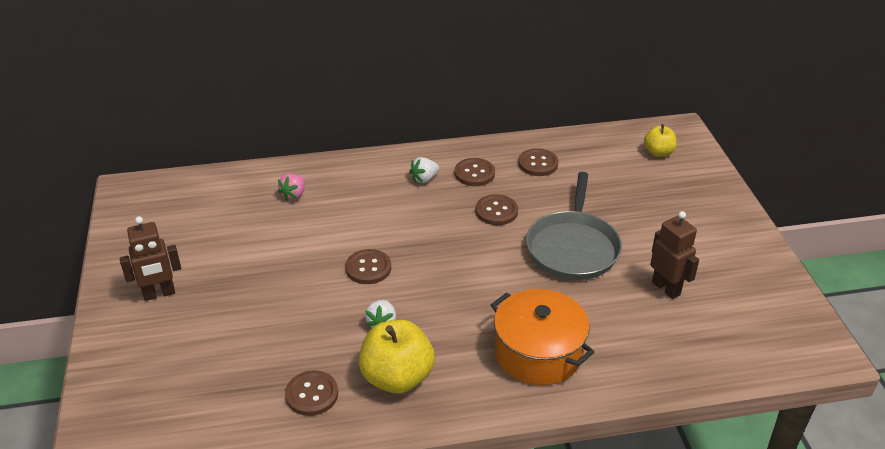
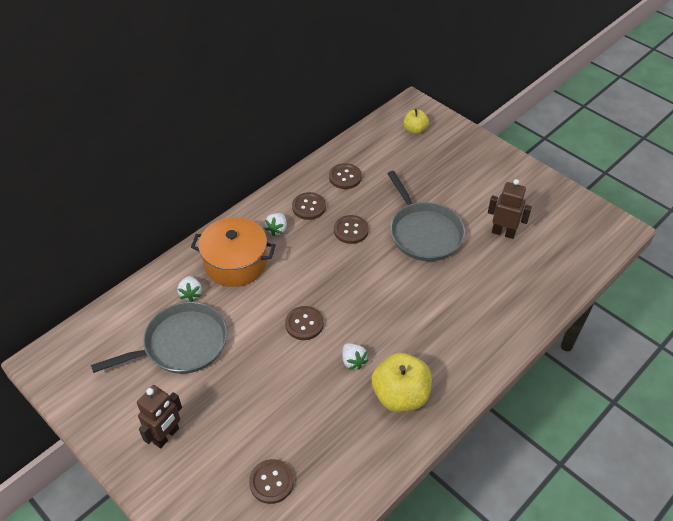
camera: 35 degrees left, 10 degrees up
(245, 230) = (181, 344): none -> grey pan
(294, 195) = (191, 294): pink strawberry -> white strawberry
(312, 394) = (356, 443): brown button -> brown button (271, 482)
(538, 353) = (469, 323): orange pot -> orange pot (236, 263)

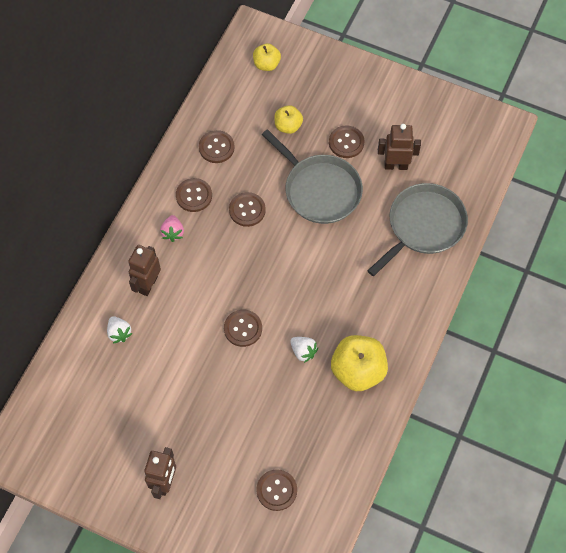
camera: 20 degrees left, 15 degrees up
(181, 344) = (135, 389): grey pan -> grey pan (423, 226)
(236, 263) = (148, 284): orange pot -> brown robot
(277, 229) = (173, 232): white strawberry -> pink strawberry
(415, 178) = (288, 126): none -> yellow apple
(463, 203) = (346, 142): none -> brown button

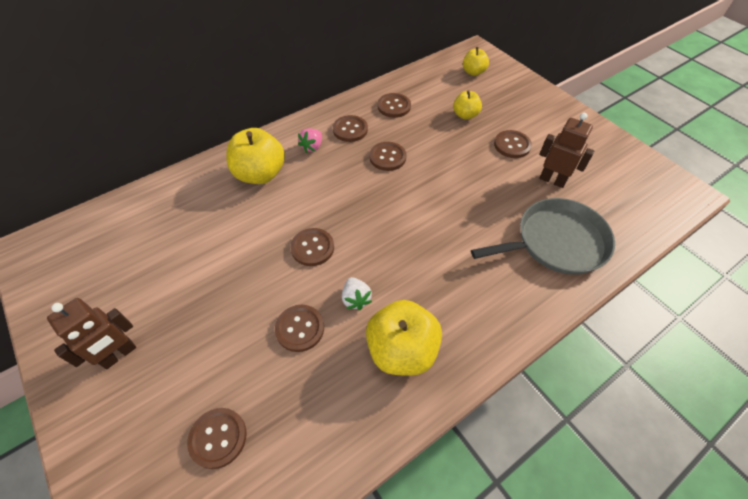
camera: 30 degrees right, 10 degrees down
(119, 333) = (204, 199): white strawberry -> none
(148, 284) = (260, 174): brown robot -> yellow apple
(278, 395) = (300, 328): none -> brown button
(319, 190) = (464, 169): grey pan -> none

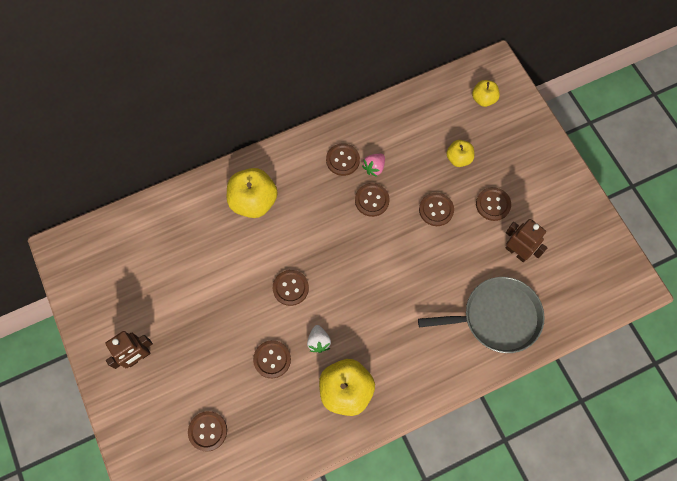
camera: 10 degrees right, 15 degrees up
(312, 147) = (304, 176): pink strawberry -> pink strawberry (374, 168)
(394, 106) = (390, 136): brown button -> brown button (436, 210)

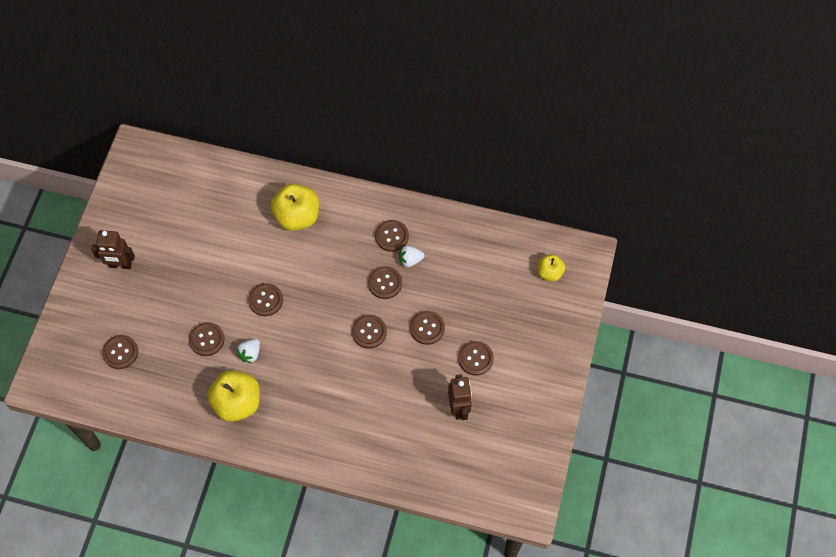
camera: 40 degrees right, 5 degrees down
(374, 168) = (410, 260): pink strawberry -> white strawberry
(395, 248) = (369, 332): none -> brown button
(458, 158) = (483, 303): yellow apple -> none
(497, 317) = (396, 442): grey pan -> none

